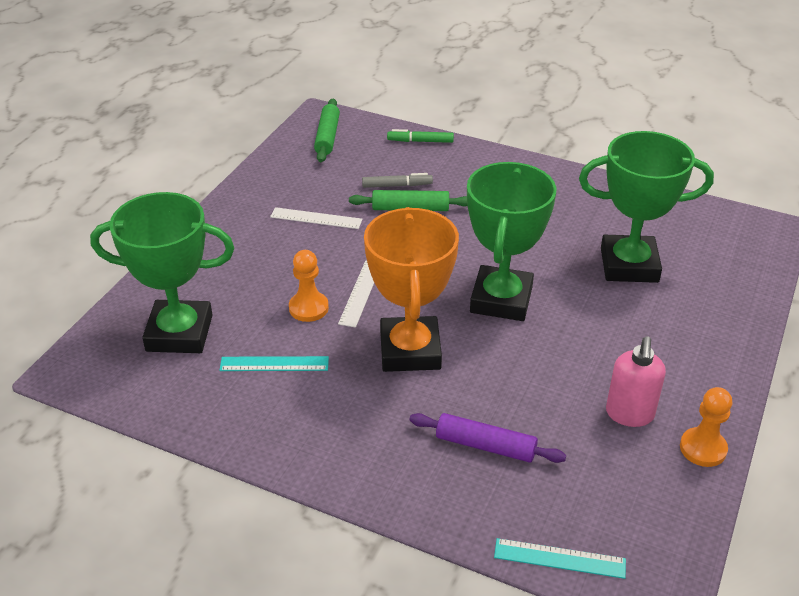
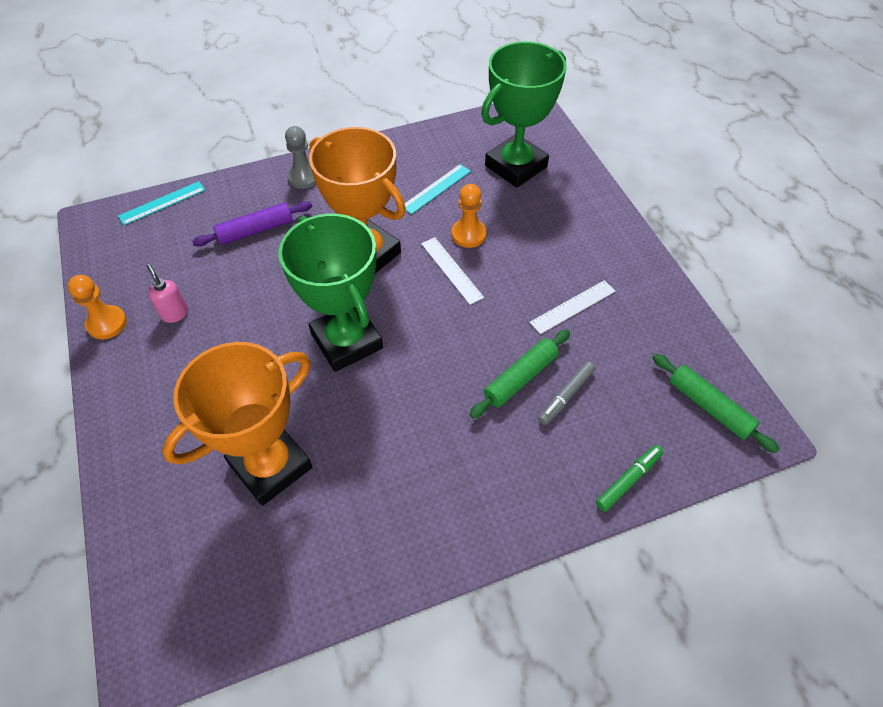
camera: 135 degrees right, 15 degrees up
(376, 472) = (304, 177): none -> grey pawn
(629, 265) = (270, 465): green trophy -> orange trophy
(629, 414) = (175, 313): pink soap dispenser -> pink soap dispenser, size x0.66

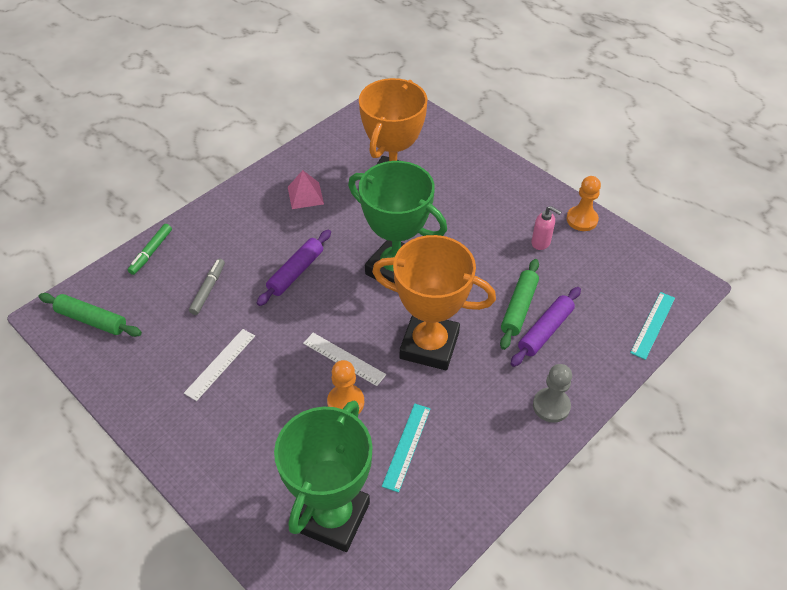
camera: 155 degrees right, 5 degrees down
(394, 495) = (305, 195): none -> pink pyramid
(458, 380) = (295, 272): none -> purple rolling pin
(520, 378) = (248, 290): green rolling pin -> green rolling pin (519, 308)

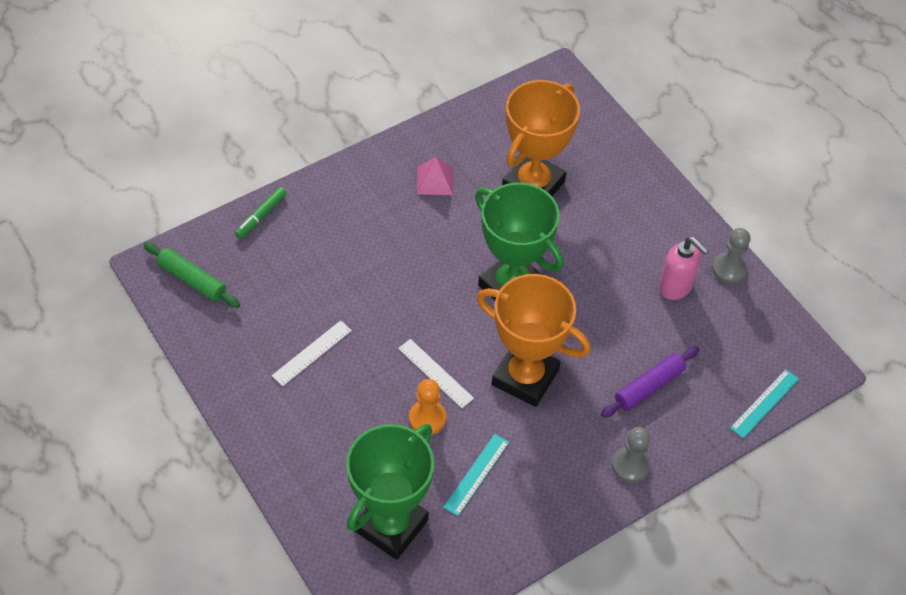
camera: 10 degrees right, 5 degrees up
(208, 289) = (313, 270): grey marker -> none
(295, 272) = (406, 269): purple rolling pin -> none
(519, 308) = (629, 356): green rolling pin -> none
(541, 243) = (675, 287): pink soap dispenser -> pink soap dispenser, size x1.51
(582, 219) = (729, 269): orange pawn -> grey pawn

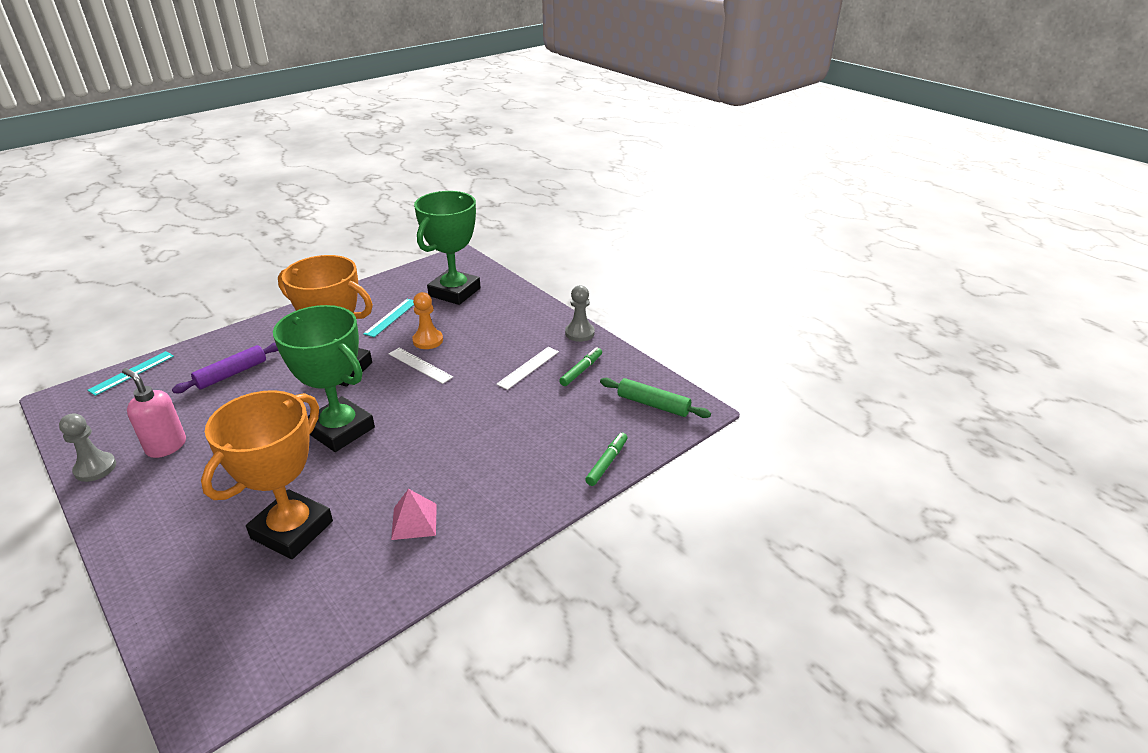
camera: 175 degrees right, 20 degrees down
(253, 340) = (581, 370): none -> green marker
(630, 465) = (269, 331): grey pawn -> grey pawn (579, 333)

